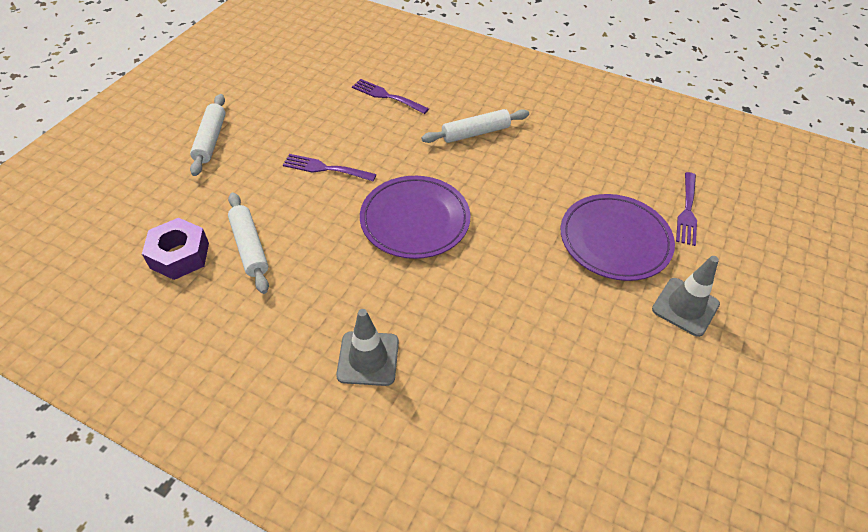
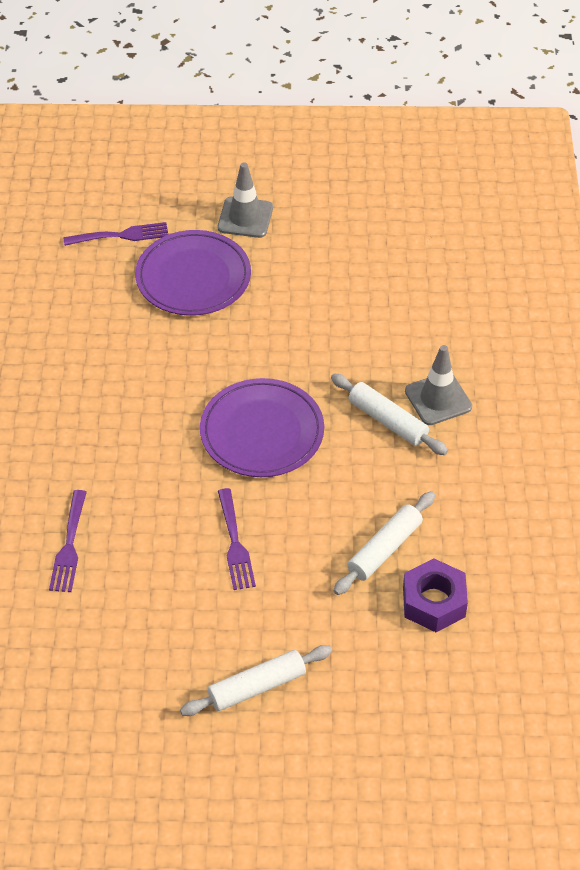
camera: 115 degrees left, 0 degrees up
(475, 133) = (93, 432): white rolling pin -> white rolling pin (388, 420)

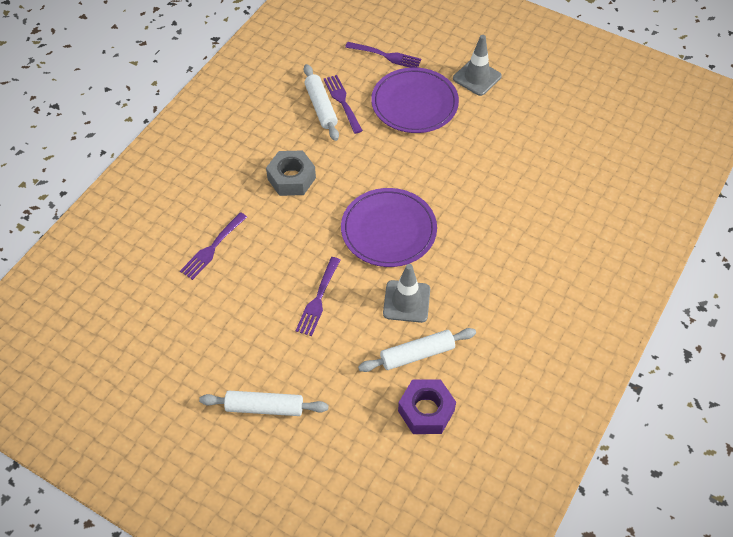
camera: 30 degrees right, 5 degrees up
(105, 311) = (342, 101): none -> purple fork
(107, 425) = (291, 178): none -> grey nut
(388, 420) = (481, 263): white rolling pin -> white rolling pin (321, 107)
(438, 399) = (528, 264): grey traffic cone -> grey traffic cone (406, 301)

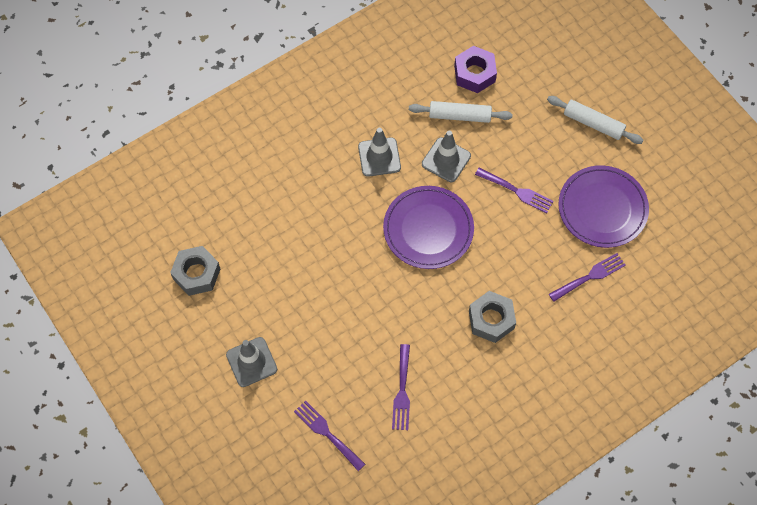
camera: 155 degrees left, 10 degrees up
(318, 299) = (517, 191): purple fork -> purple fork turned 75 degrees clockwise
(321, 107) = (426, 394): white rolling pin -> none
(414, 103) = (332, 357): purple plate -> purple plate (602, 208)
(475, 277) = (379, 157): none -> grey traffic cone
(568, 118) = (196, 274): none -> grey nut

